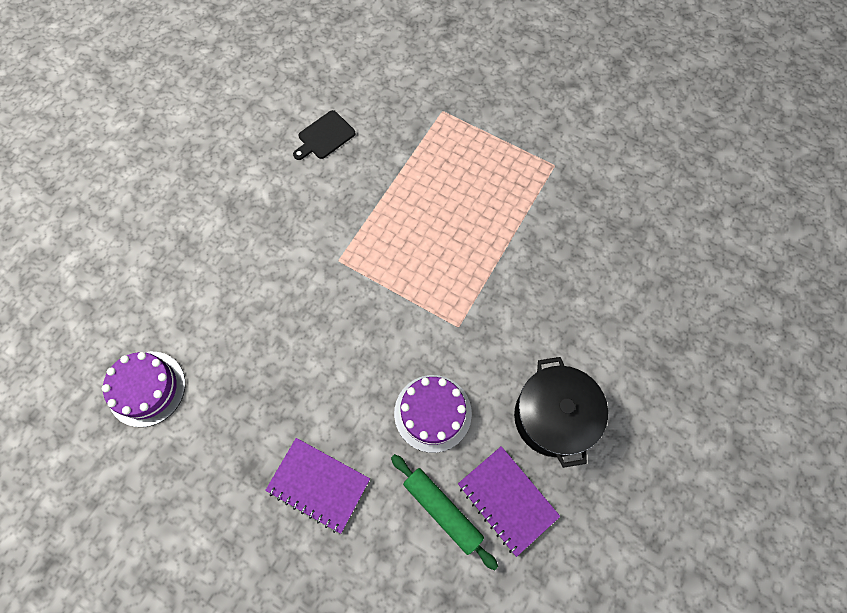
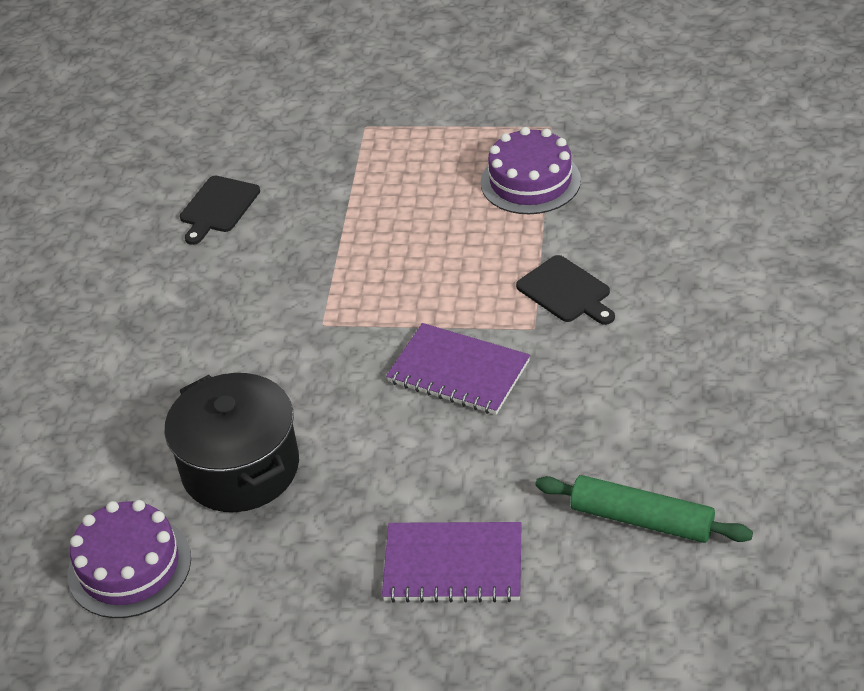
camera: 20 degrees left, 25 degrees down
(432, 413) = (560, 427): purple cake -> purple cake (530, 181)
(492, 307) = (566, 291): none -> black cutting board
(507, 500) = (719, 473): purple notebook -> purple notebook (458, 372)
(553, 417) = (720, 367): black pot -> black pot (241, 468)

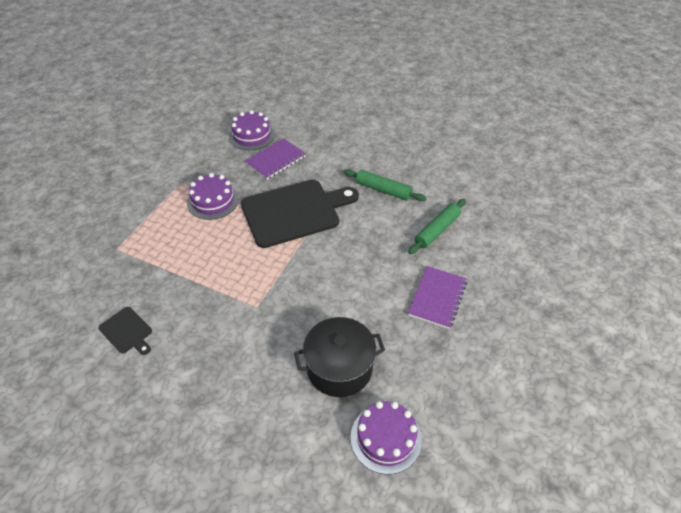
camera: 75 degrees left, 5 degrees up
(458, 372) = (322, 263): purple notebook -> purple notebook (275, 160)
(566, 291) = (294, 212): black cutting board -> black cutting board, size x2.27
(712, 399) = (383, 190): none -> green rolling pin
(742, 158) = (252, 135): none -> purple cake

